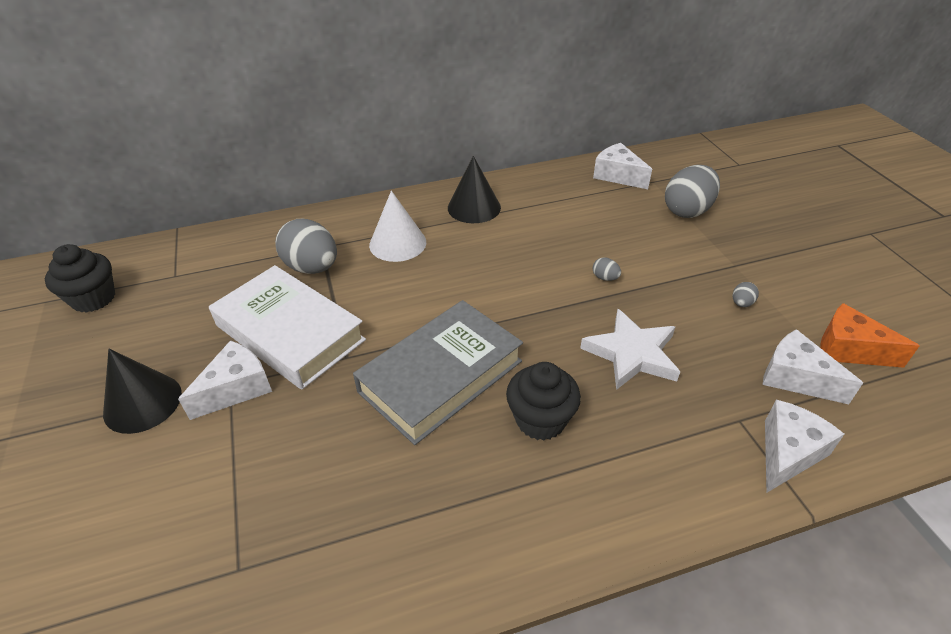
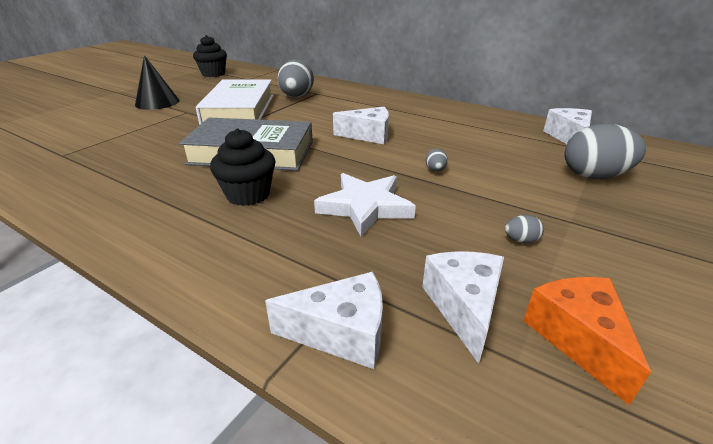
camera: 50 degrees right, 10 degrees down
(236, 388) = (185, 114): white cheese -> white cheese (368, 135)
(397, 243) = (351, 105): white cone -> none
(474, 207) = (425, 111): black cone -> none

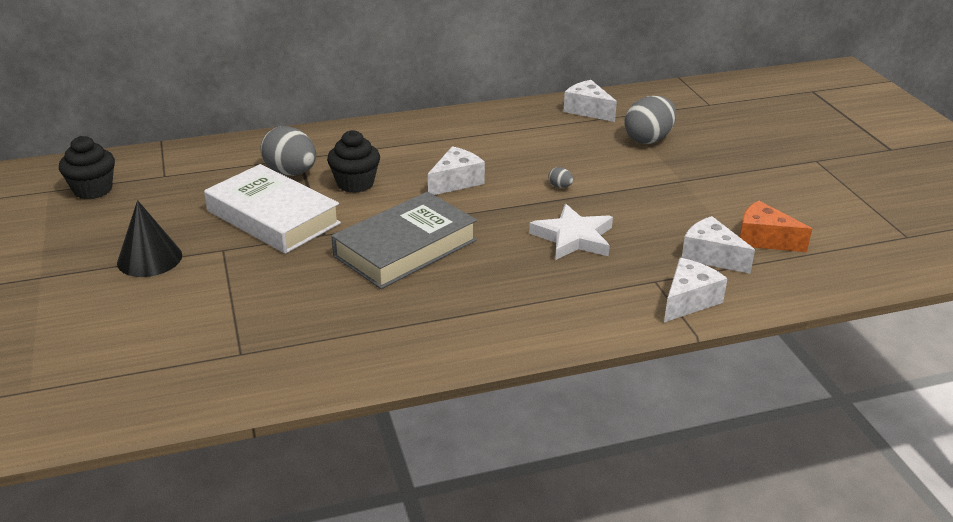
camera: 50 degrees left, 0 degrees up
(248, 194) = (487, 277): black cupcake -> black cupcake (355, 183)
(521, 240) = (679, 207): grey egg -> none

